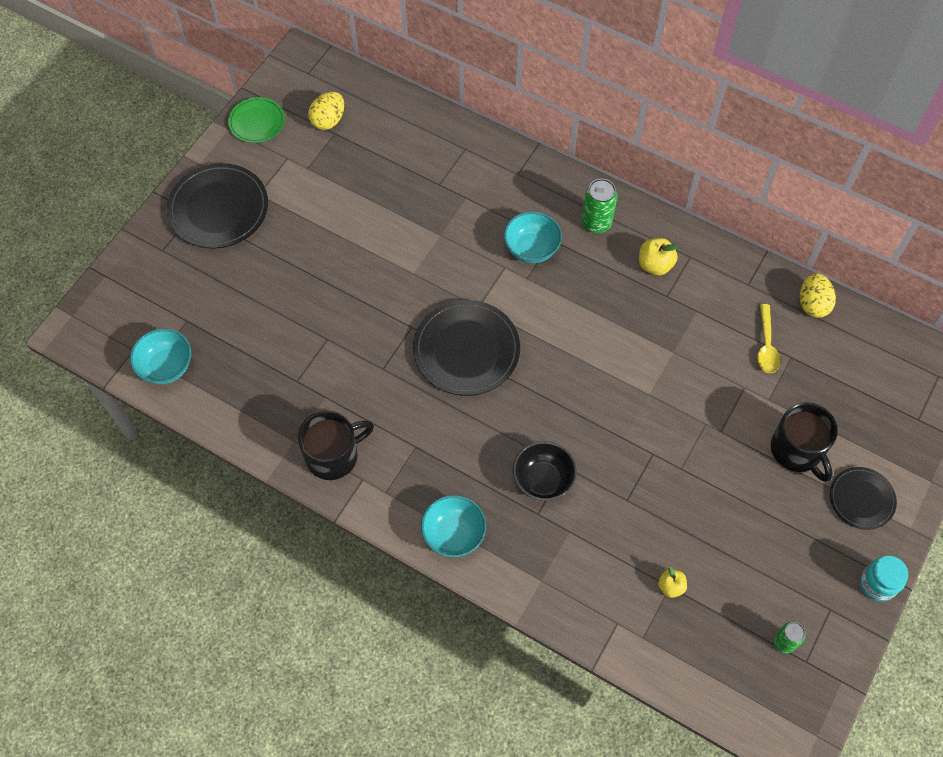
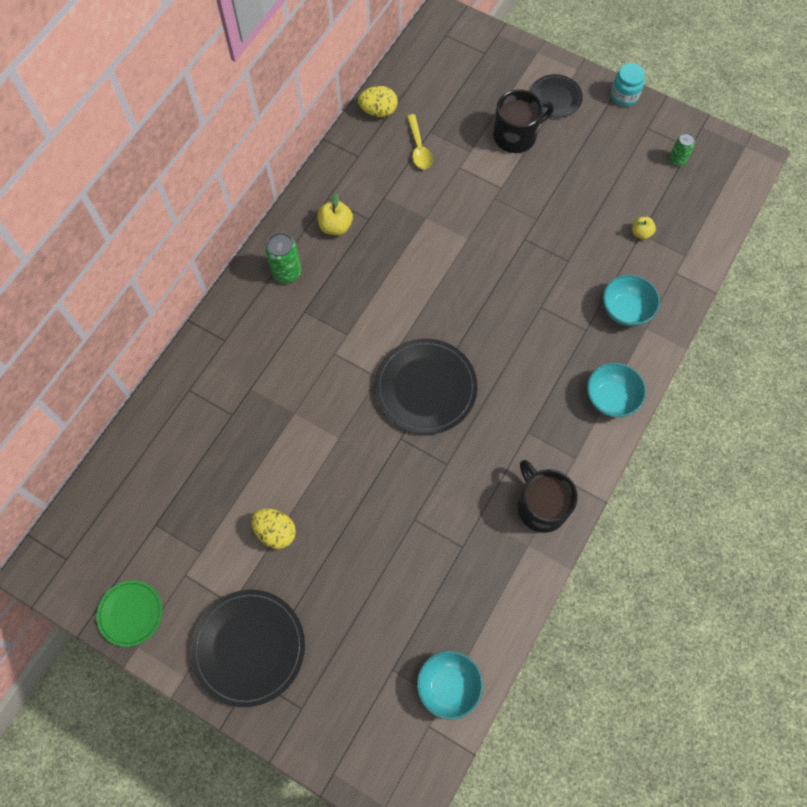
camera: 90 degrees left, 5 degrees up
(328, 120) = (137, 532): yellow egg -> yellow egg (275, 532)
(531, 249) = (314, 329): turquoise bowl -> turquoise bowl (625, 310)
(543, 480) = (554, 325): black bowl -> none
(766, 345) = (419, 148): yellow spoon -> yellow spoon turned 75 degrees clockwise

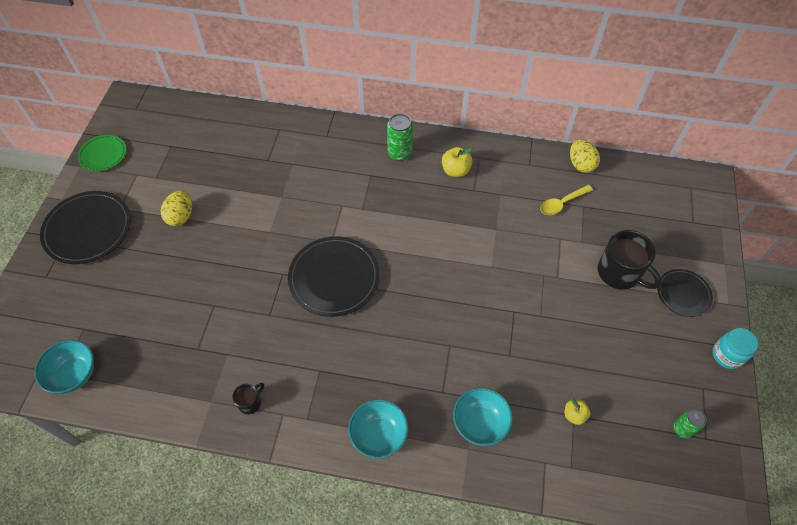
camera: 70 degrees right, 10 degrees down
(541, 506) = (250, 402): black mug -> black mug, size x0.49

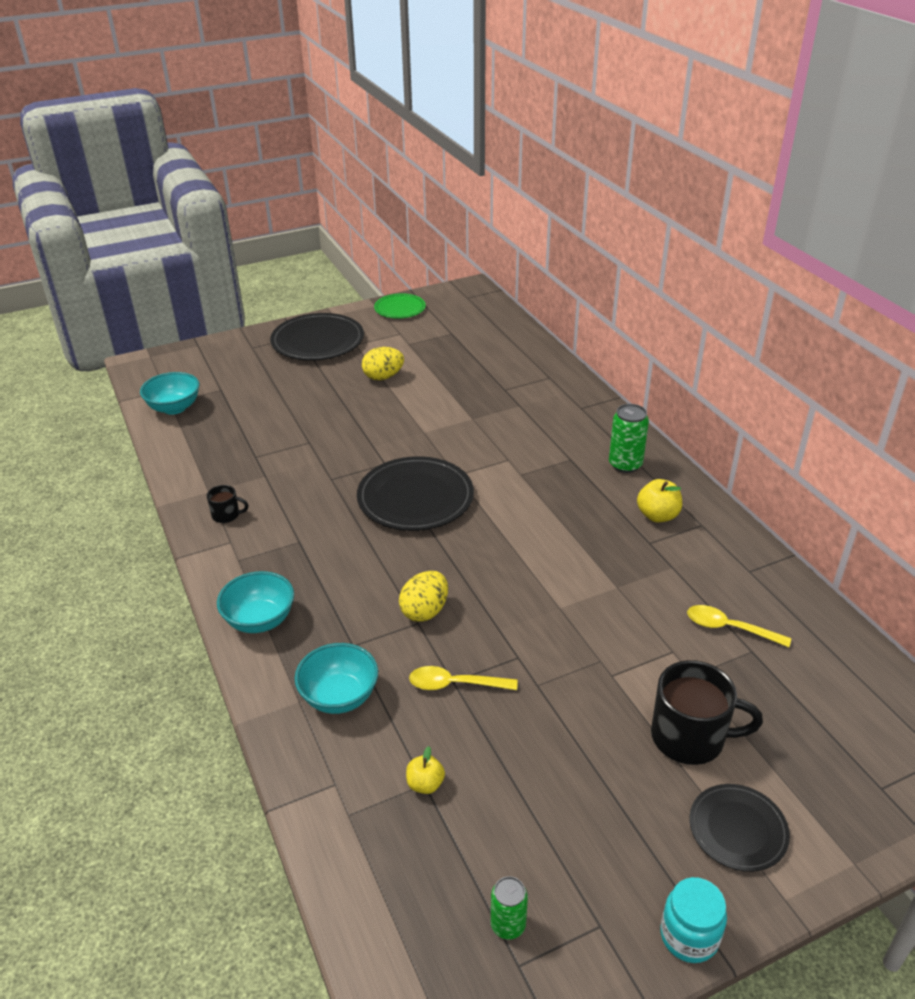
camera: 55 degrees right, 20 degrees down
(512, 356) = (455, 684): none -> yellow spoon
(581, 164) = (815, 618): yellow egg -> yellow egg (425, 611)
(619, 273) = (689, 737): black mug -> black mug turned 90 degrees counterclockwise

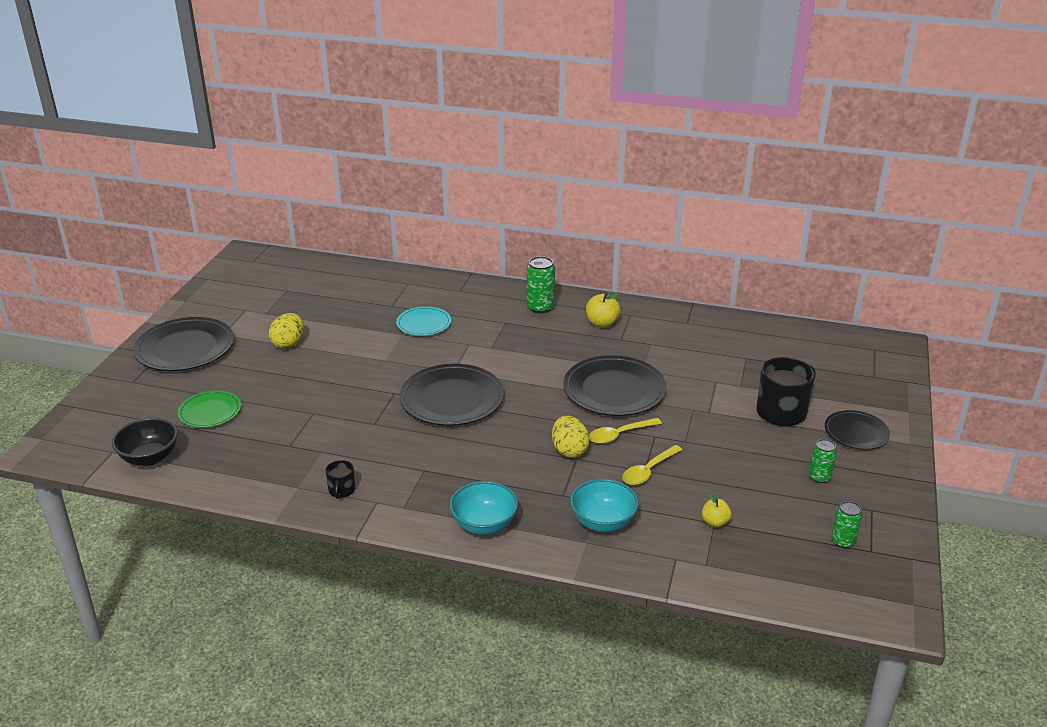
camera: 50 degrees left, 5 degrees down
(174, 408) = (149, 457): turquoise bowl -> black bowl
(226, 515) = (341, 490): black mug -> black mug turned 135 degrees clockwise
(400, 308) = (211, 293): green plate -> green plate (210, 412)
(503, 420) = (424, 324): none -> turquoise plate
(558, 586) = (614, 390): none -> black plate
(606, 837) = (819, 477): none -> green can
(689, 936) = (903, 484): turquoise jar -> none
(729, 628) = (721, 354): yellow spoon -> yellow spoon (619, 435)

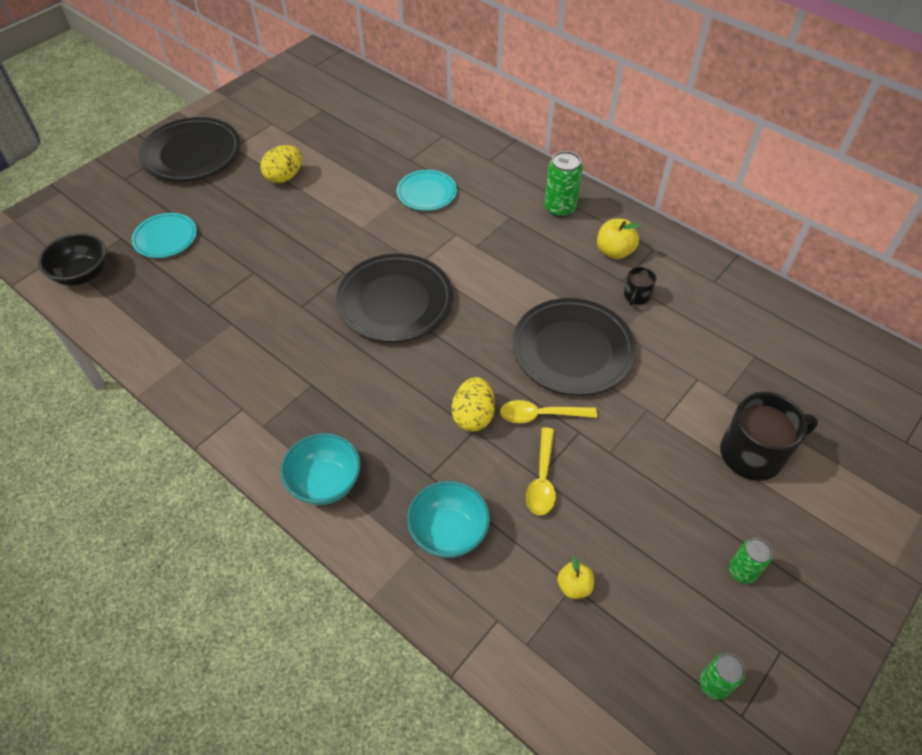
camera: 25 degrees right, 20 degrees up
(210, 412) = (165, 238): green plate -> turquoise plate
(341, 490) = (219, 380): black mug -> black mug (636, 296)
(648, 471) = (542, 479): yellow spoon -> yellow spoon turned 60 degrees counterclockwise
(856, 432) = (830, 521): black plate -> none

